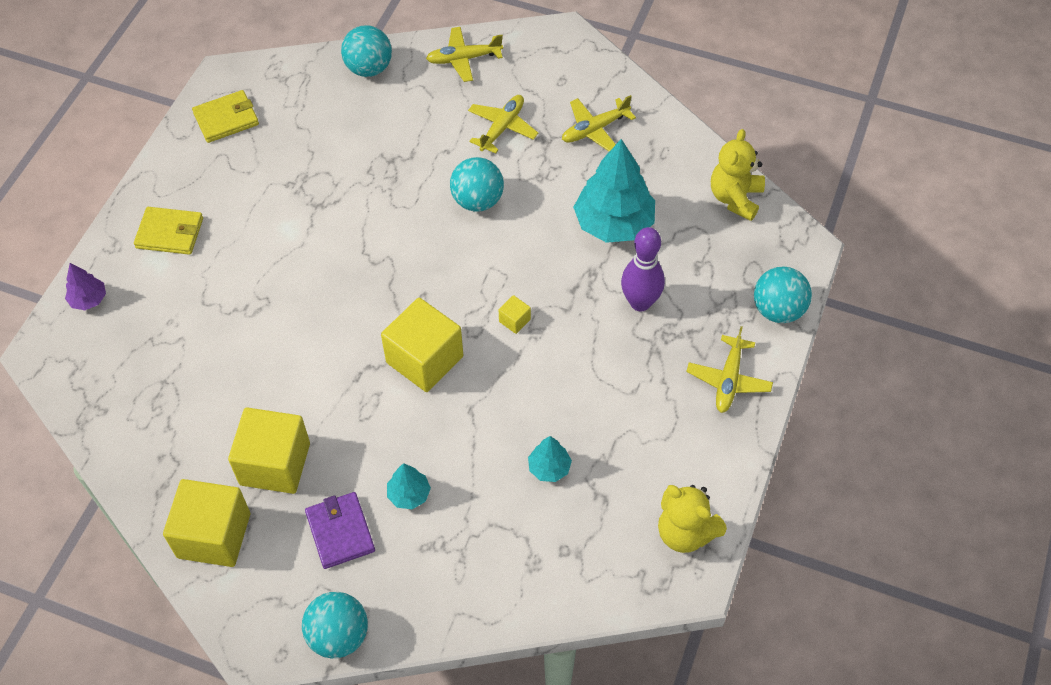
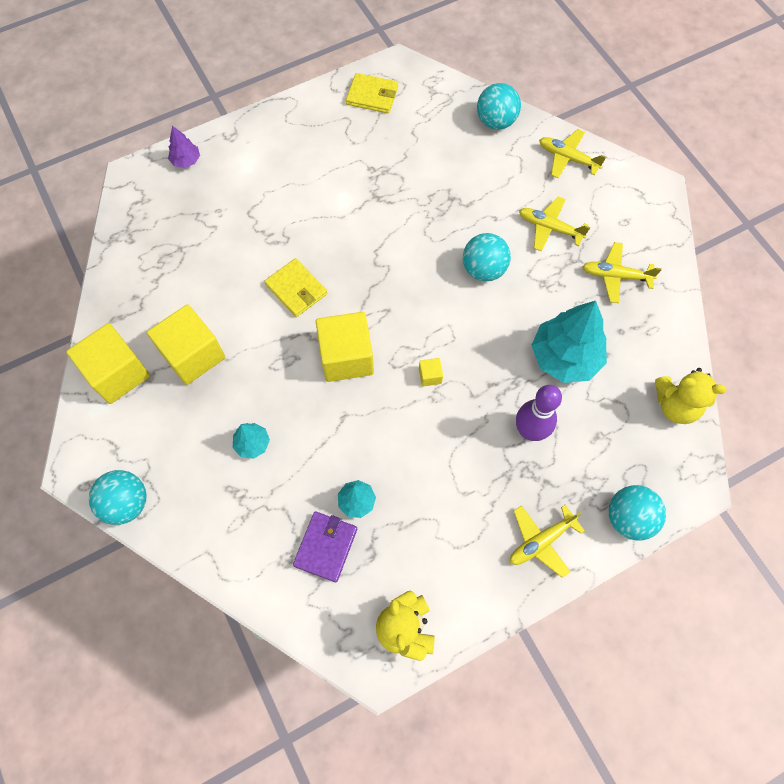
camera: 40 degrees right, 10 degrees up
(170, 233) = (270, 150): yellow wallet -> yellow wallet (296, 289)
(340, 532) = (189, 434): purple wallet -> purple wallet (326, 547)
(502, 127) = (549, 228): yellow plane -> yellow plane turned 135 degrees counterclockwise
(735, 198) = (675, 405): yellow teddy bear -> yellow teddy bear turned 135 degrees counterclockwise

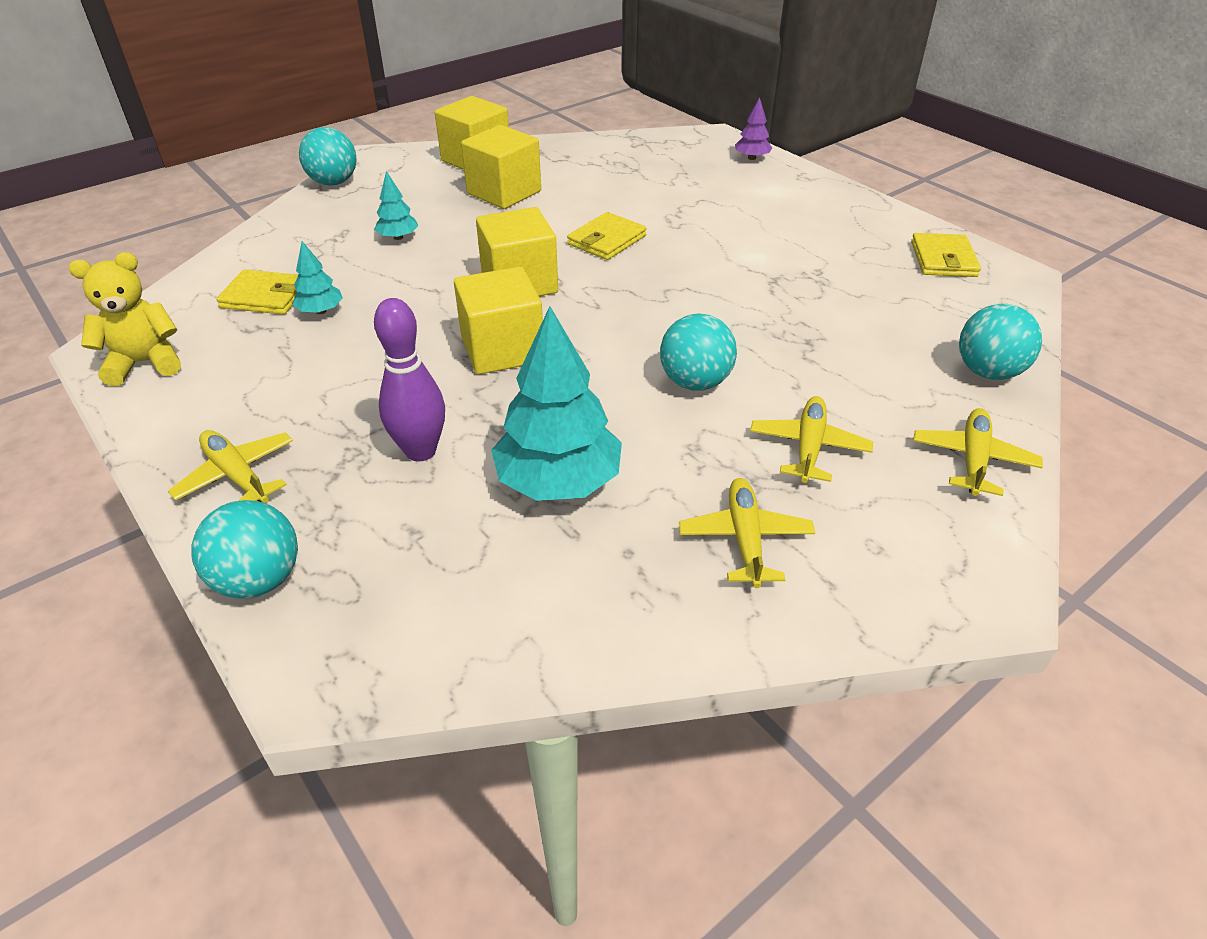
camera: 80 degrees right, 25 degrees down
(326, 547) = (265, 296): purple wallet -> yellow wallet
(430, 376) = (502, 349): yellow cube -> yellow cube, size x2.39
(675, 405) = (482, 643): yellow teddy bear -> none

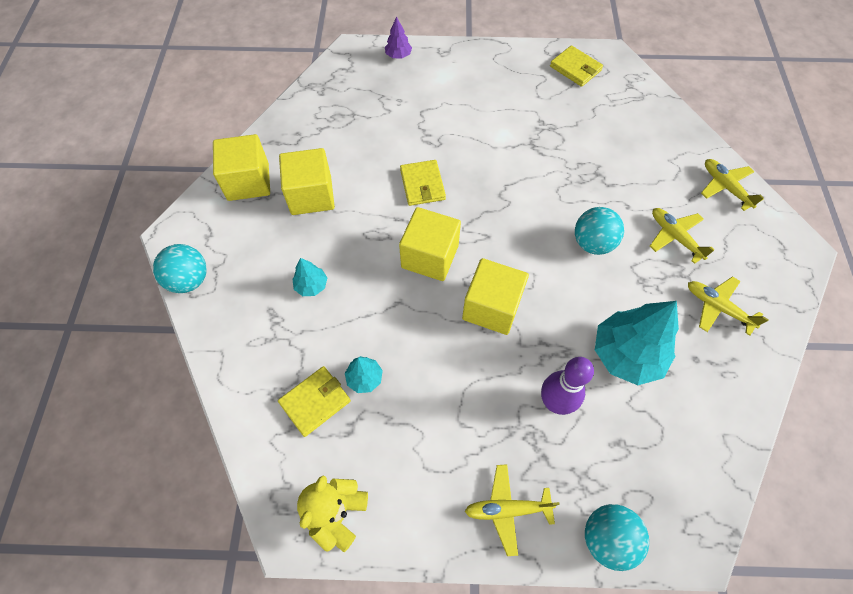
camera: 50 degrees left, 20 degrees up
(988, 372) = (673, 130): turquoise ball -> none

